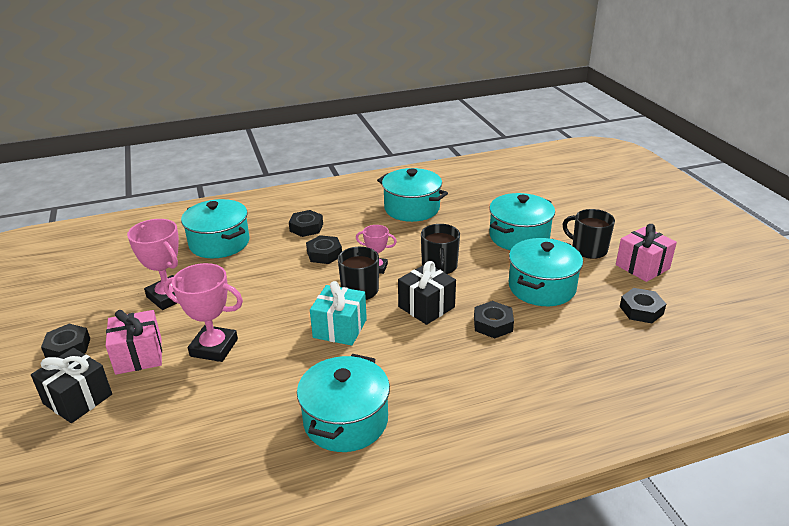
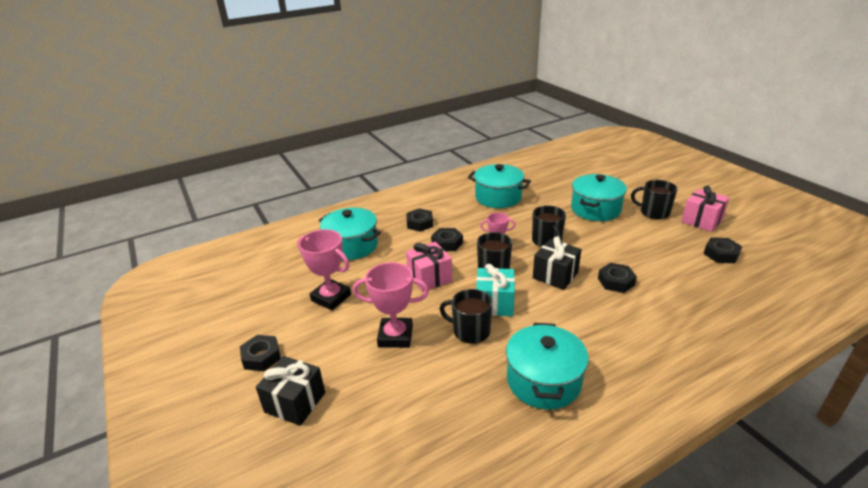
camera: 10 degrees left, 0 degrees up
(139, 356) = (331, 354): pink gift -> pink gift (429, 277)
(296, 354) = (470, 331): none -> black mug
(541, 287) = (636, 247): turquoise pot -> none

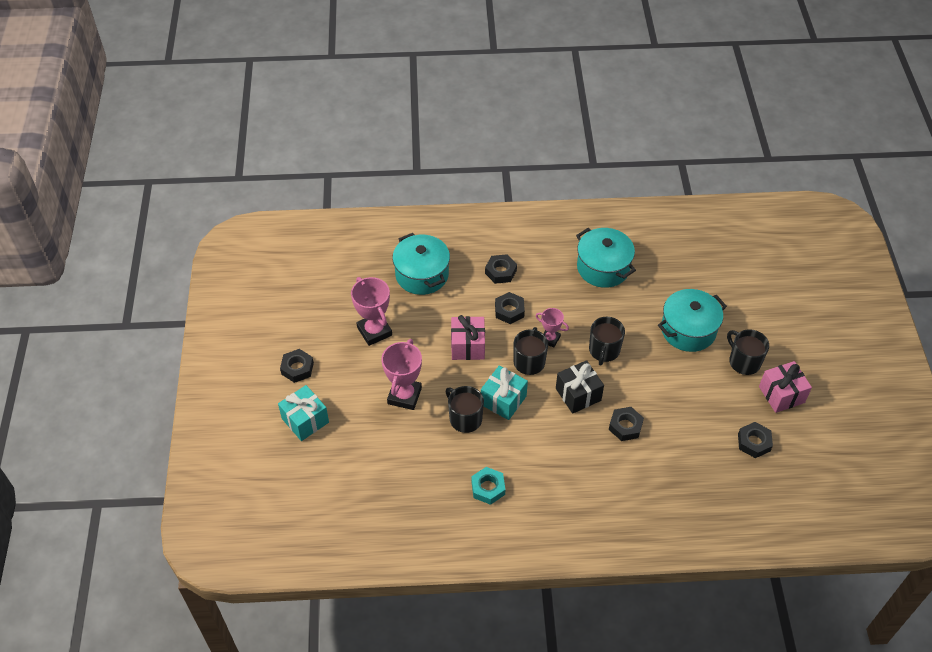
camera: 25 degrees right, 20 degrees up
(295, 402) = (305, 420): black gift -> turquoise gift
(395, 336) = (404, 396): pink trophy -> pink trophy turned 75 degrees clockwise
(543, 381) = (488, 488): turquoise pot -> turquoise nut

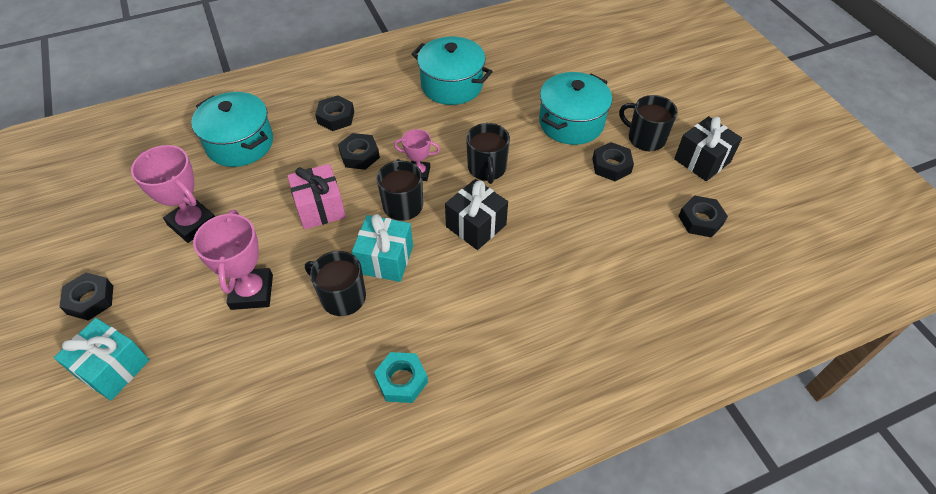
camera: 20 degrees left, 0 degrees up
(625, 426) = (547, 246): black nut -> black nut (611, 166)
(781, 394) = (702, 160): pink gift -> black gift

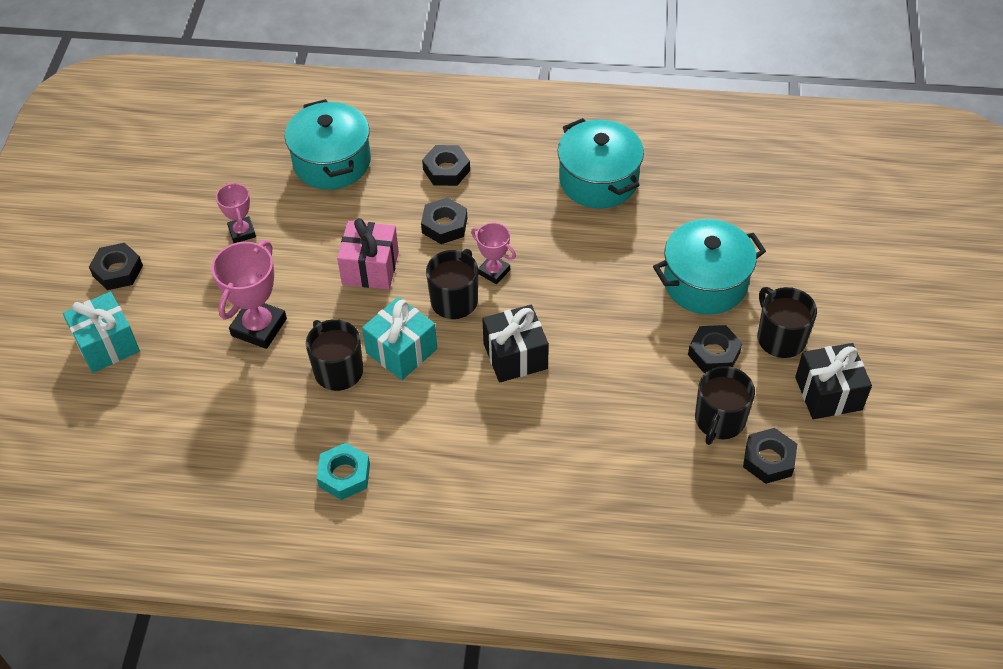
camera: 30 degrees right, 0 degrees up
(192, 223) = (242, 232): pink trophy -> pink trophy, size x0.59
(487, 169) = (570, 297): black mug -> black mug (719, 421)

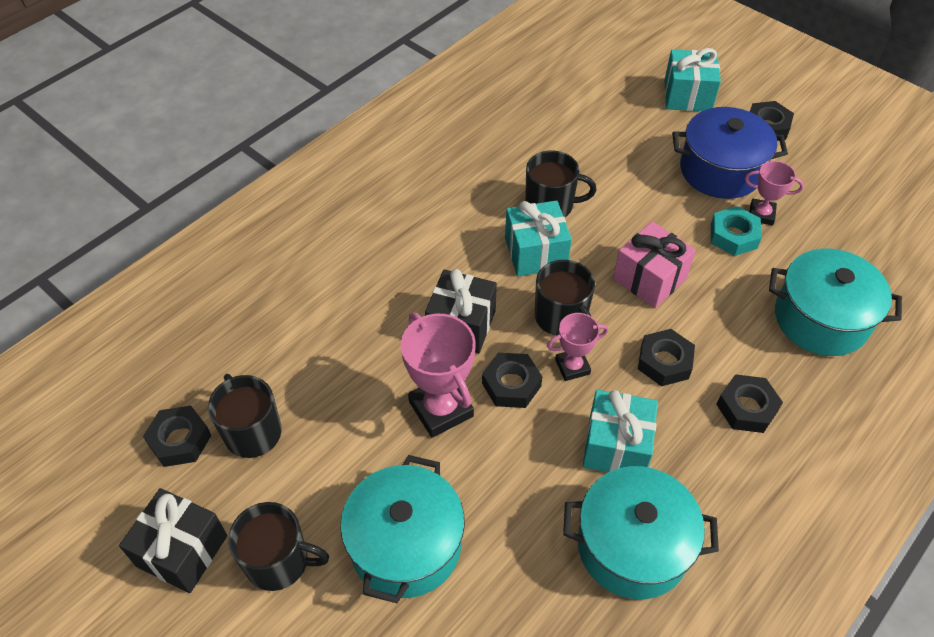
camera: 125 degrees right, 0 degrees up
(204, 278) = (720, 170): none -> blue pot
(259, 327) = (637, 180): pink trophy -> pink trophy (441, 409)
(344, 475) = (448, 165): turquoise nut -> turquoise nut (733, 236)
(537, 219) = (616, 446): none -> turquoise gift
(714, 353) = (320, 483): black nut -> black nut (511, 384)

